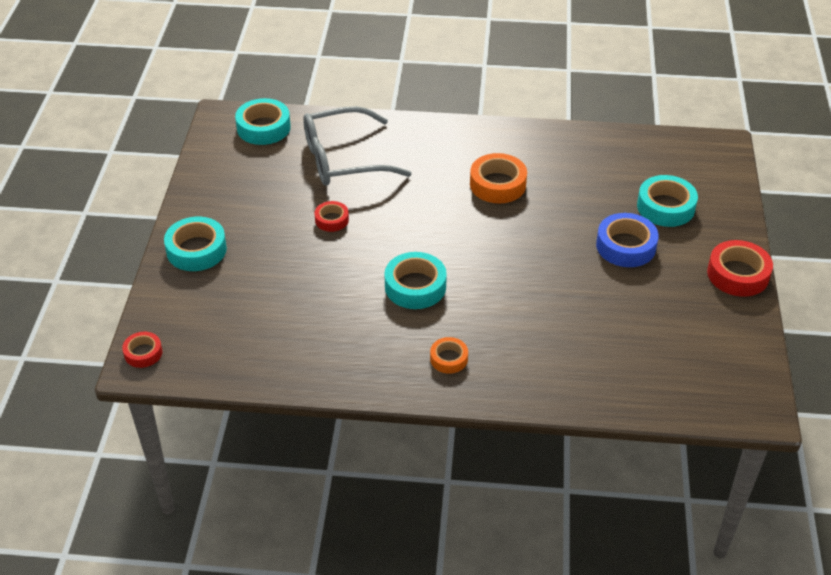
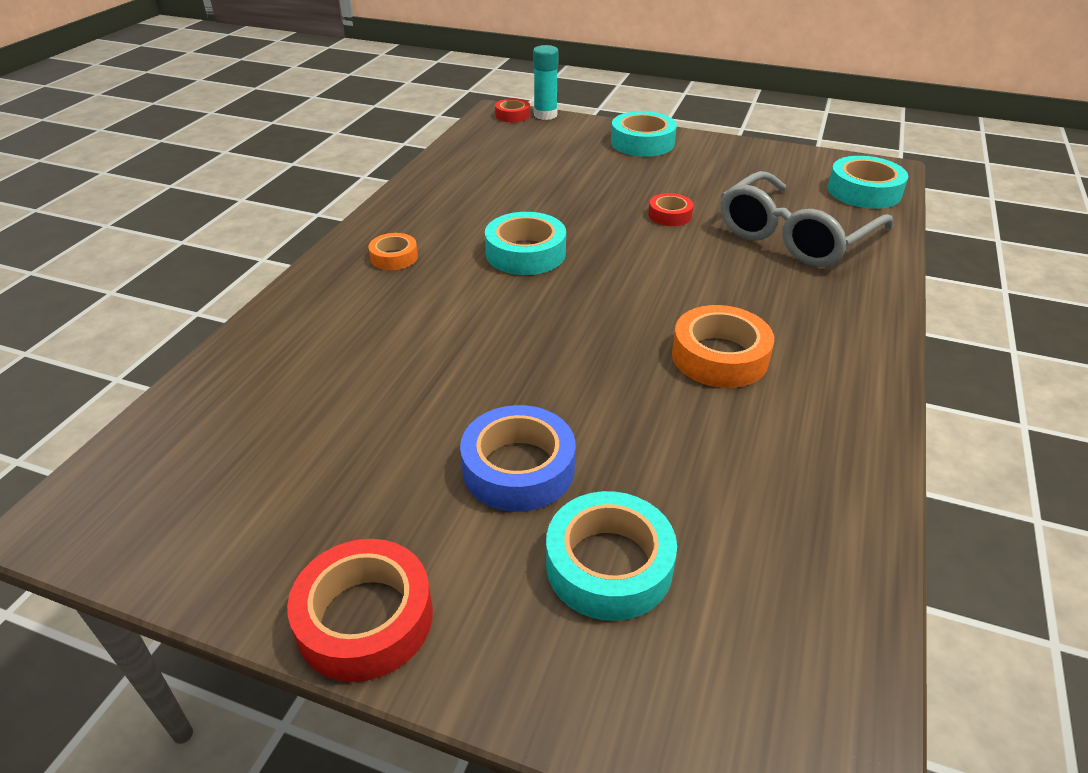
camera: 105 degrees right, 5 degrees down
(138, 327) = (545, 115): none -> turquoise glue stick
(343, 159) = (794, 236): grey glasses -> grey glasses turned 135 degrees counterclockwise

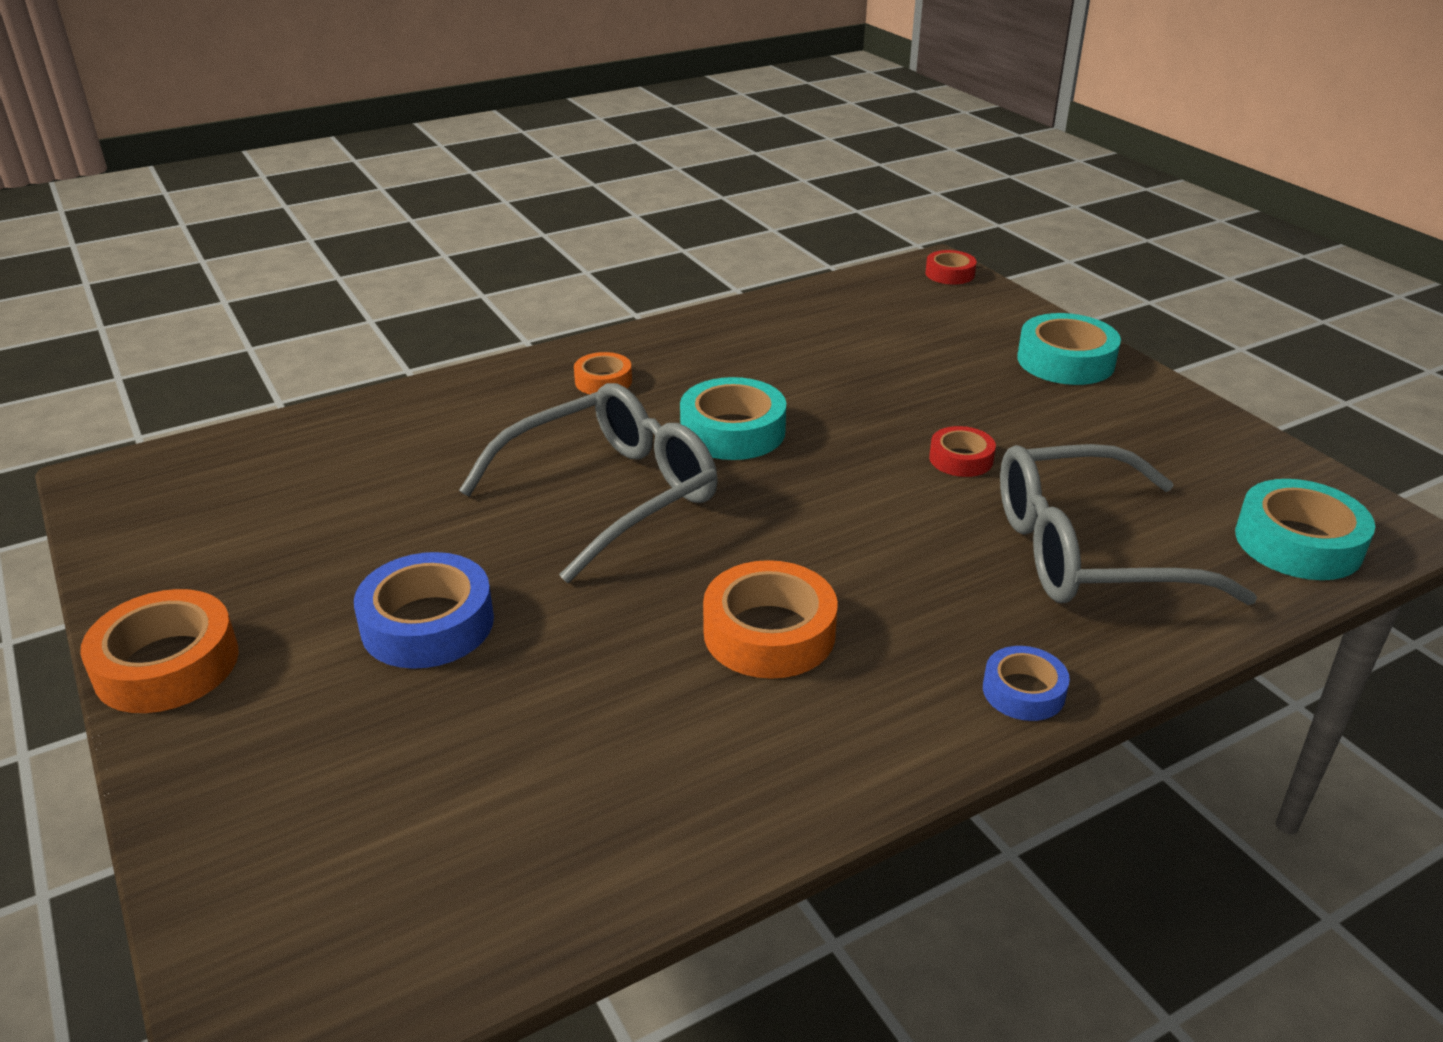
camera: 40 degrees right, 5 degrees down
(365, 618) = (167, 664): red tape -> orange tape
(510, 325) = (610, 494): none -> grey glasses
(545, 115) = (991, 286): turquoise glue stick -> none
(609, 565) = (375, 746): turquoise tape -> none
(870, 319) = (1023, 691): none -> blue tape

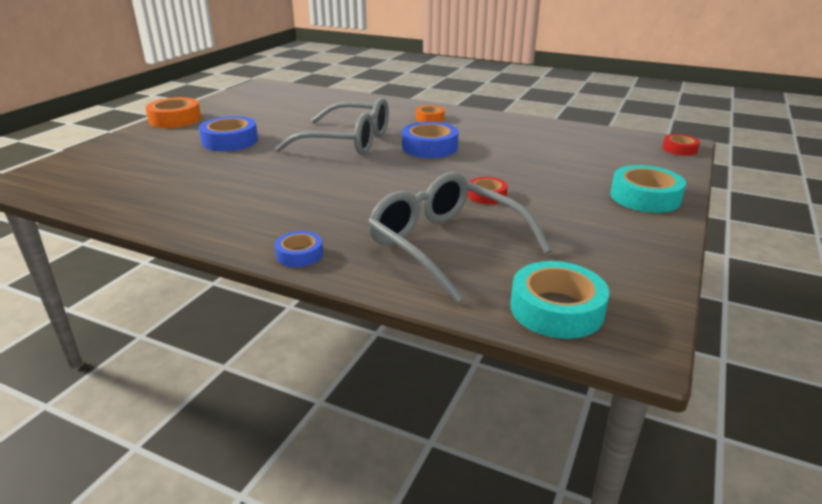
camera: 55 degrees right, 5 degrees down
(732, 431) = (429, 147): turquoise tape -> blue tape
(769, 633) = (285, 192): orange tape -> none

